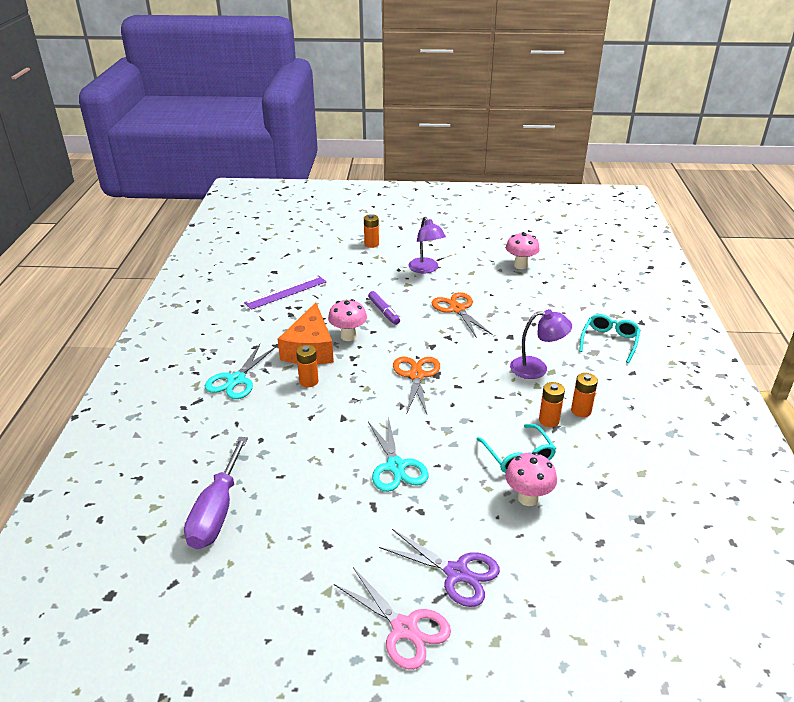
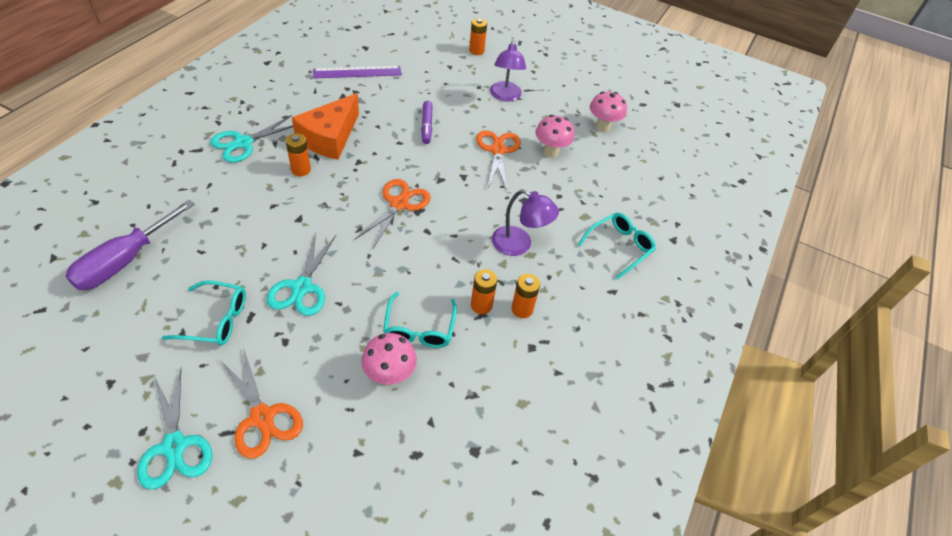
camera: 20 degrees right, 15 degrees up
(346, 521) = (216, 320): none -> turquoise glasses
(348, 336) = (373, 138): pink mushroom -> pink mushroom (550, 152)
(404, 628) = (175, 446): pink scissors -> turquoise scissors
(456, 573) = (262, 417): purple scissors -> orange scissors

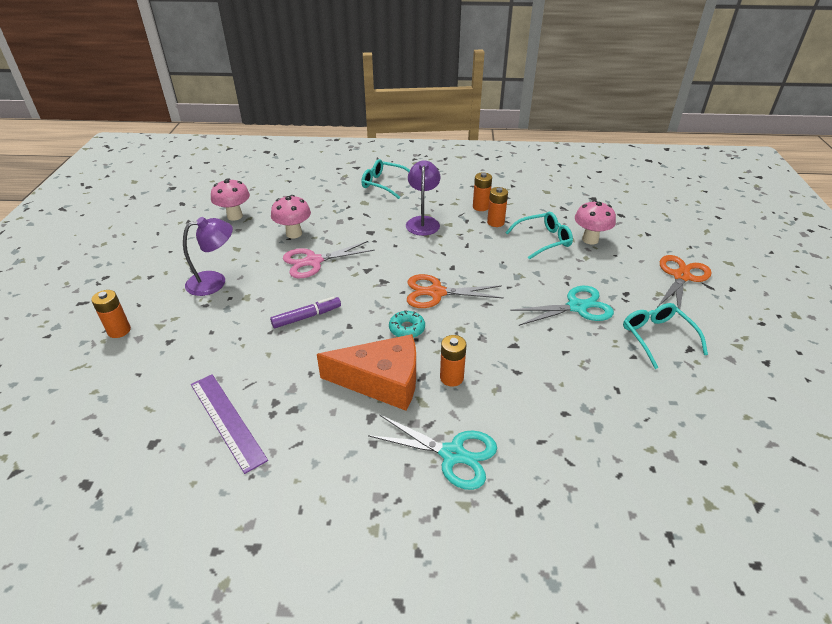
camera: 110 degrees left, 10 degrees down
(125, 261) = (689, 438): purple screwdriver -> none
(175, 446) = (746, 303): turquoise scissors -> none
(370, 169) = (407, 329): none -> turquoise donut
(497, 150) = (313, 261): orange scissors -> pink scissors

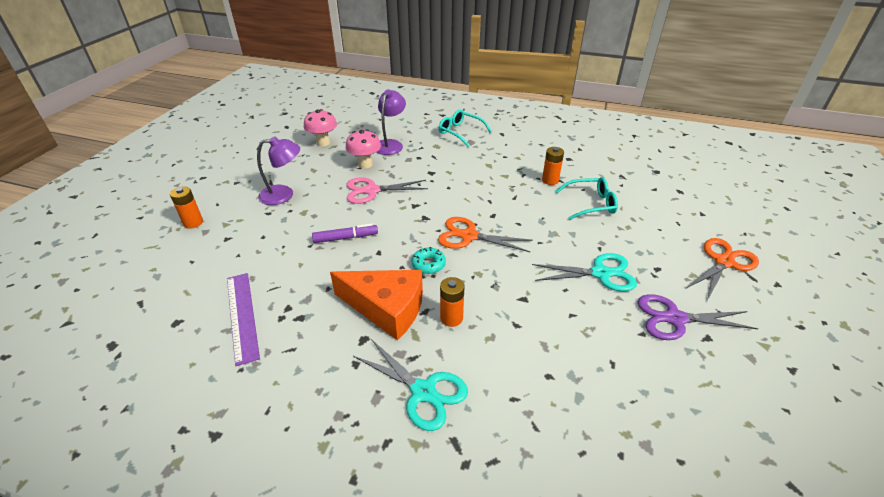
camera: 15 degrees right, 0 degrees up
(423, 222) = (482, 170): purple lamp -> purple lamp (390, 144)
(480, 207) = (541, 164): orange battery -> none
(590, 239) = (638, 210): pink mushroom -> none
(657, 337) = (675, 319): turquoise glasses -> purple scissors

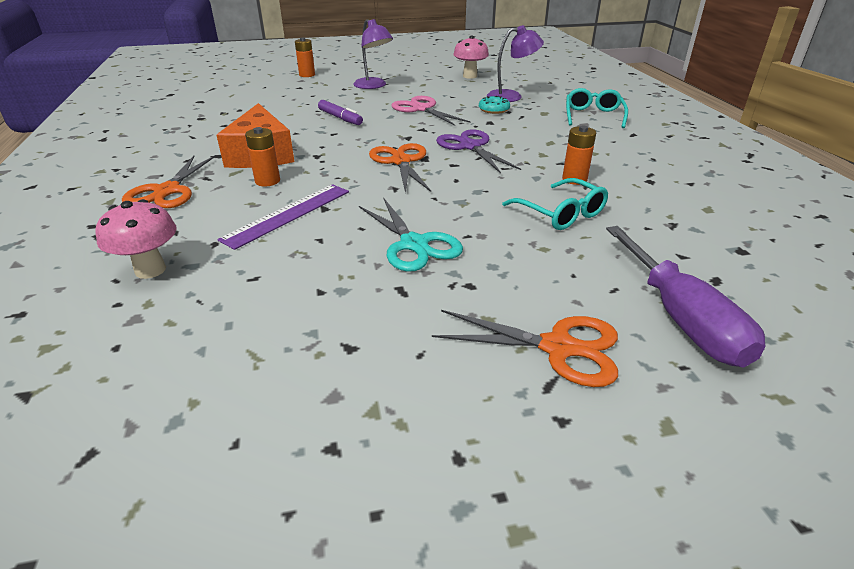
camera: 60 degrees right, 5 degrees down
(242, 316) = (218, 114): purple ruler -> purple ruler (288, 214)
(365, 164) = (460, 97): pink mushroom -> pink mushroom (150, 270)
(423, 391) = (167, 191): turquoise scissors -> orange scissors
(428, 264) = (336, 155): turquoise donut -> turquoise donut (494, 110)
(675, 319) = (369, 313): purple scissors -> purple scissors (470, 146)
(709, 216) = (681, 319): none -> purple screwdriver

